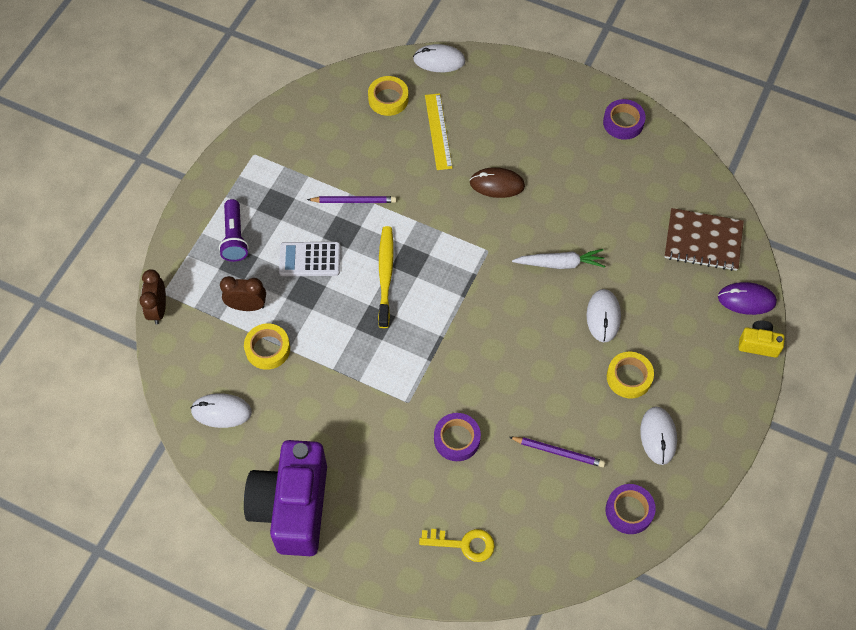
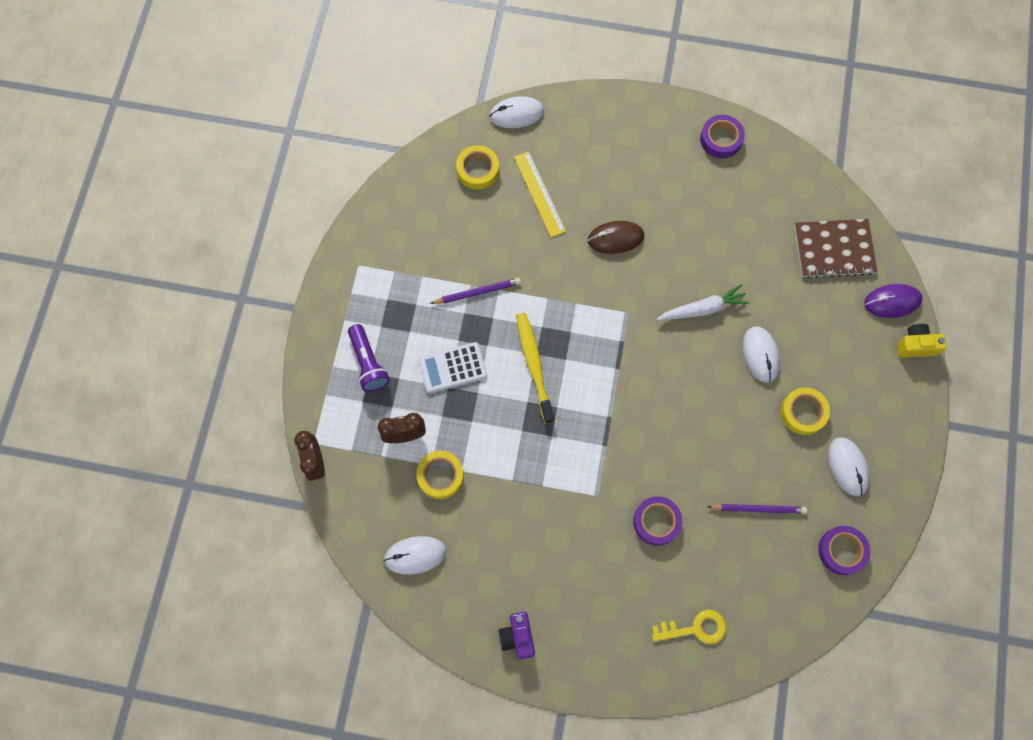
camera: 15 degrees left, 10 degrees up
(292, 507) = (518, 637): purple camera -> purple camera, size x0.42

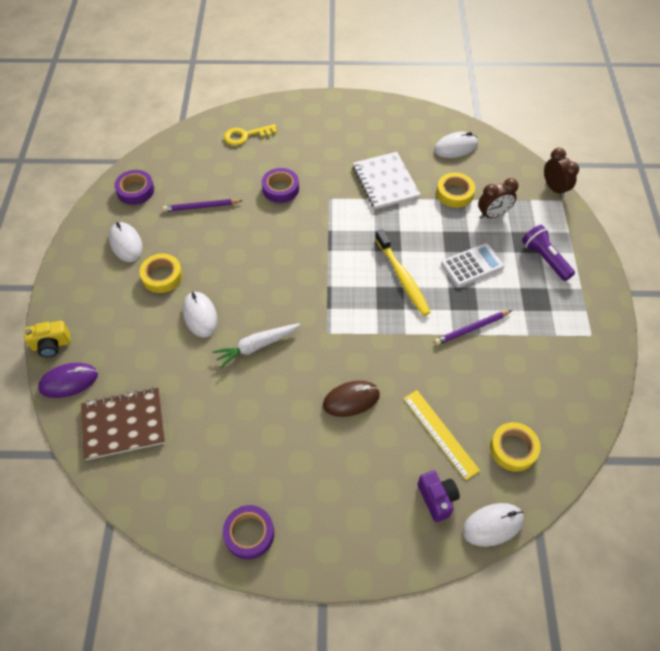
camera: 170 degrees right, 15 degrees down
(518, 637) = (369, 116): purple camera -> purple camera (437, 499)
(522, 510) = (385, 182): none -> white notebook

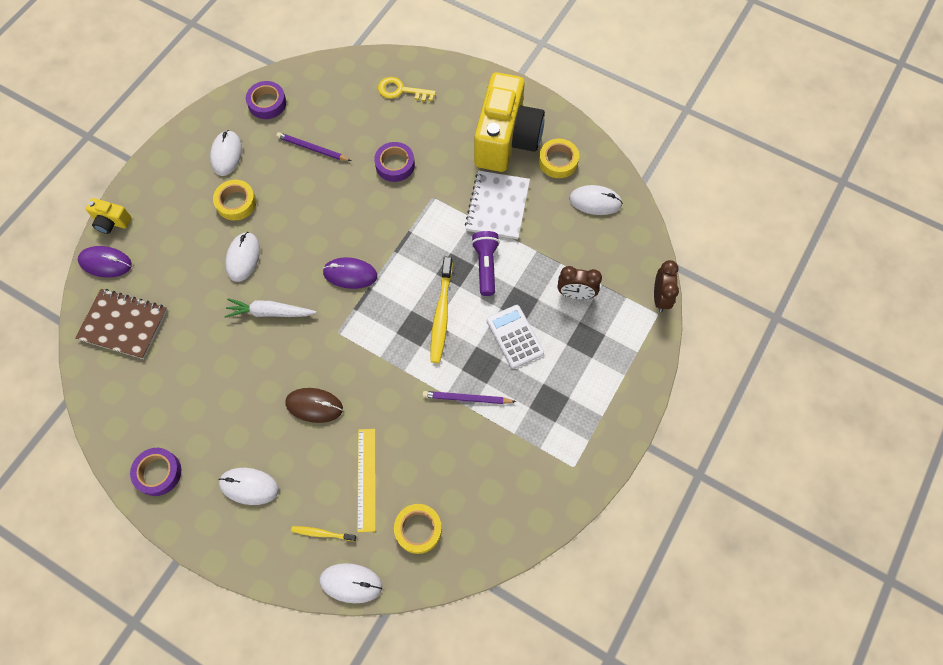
camera: 30 degrees right, 10 degrees up
(304, 284) = (350, 274): none -> purple mouse
(343, 497) = (249, 486): none -> white mouse
(355, 135) = (506, 139): none -> yellow camera
(437, 499) = (322, 533): purple camera -> yellow toothbrush
(454, 193) = (555, 252): yellow tape -> yellow tape (558, 161)
(472, 266) = (514, 337): white calculator -> white calculator turned 120 degrees counterclockwise
(545, 259) = (590, 367): purple flashlight -> purple flashlight (486, 266)

